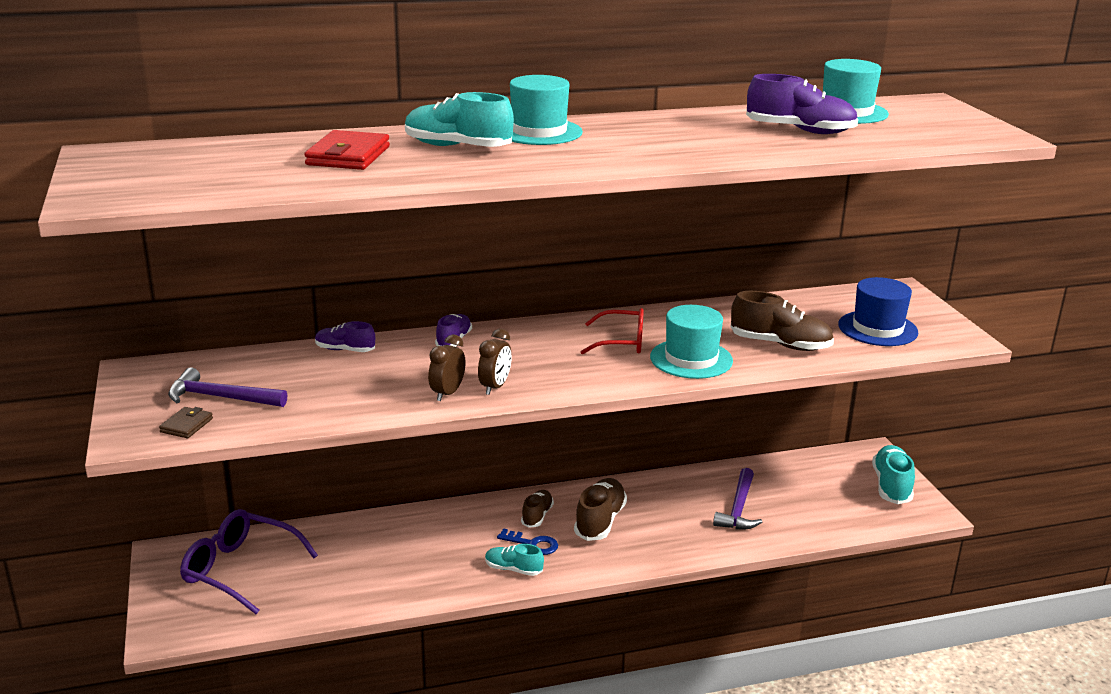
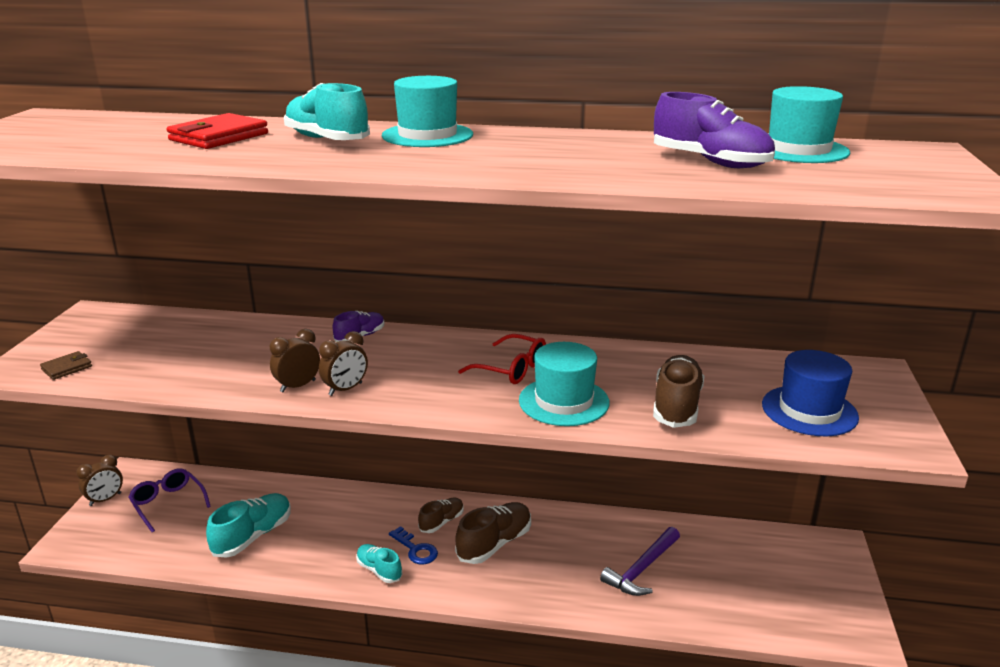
camera: 25 degrees right, 0 degrees up
(162, 584) = (105, 499): none -> brown clock
(221, 397) = (120, 349): purple hammer -> none
(239, 569) = (168, 503): purple glasses -> purple glasses, size x0.66
(345, 350) = (262, 327): purple shoe -> none
(780, 344) = (676, 406): brown shoe -> brown shoe turned 120 degrees counterclockwise
(891, 486) = (833, 590): turquoise shoe -> turquoise shoe (253, 536)

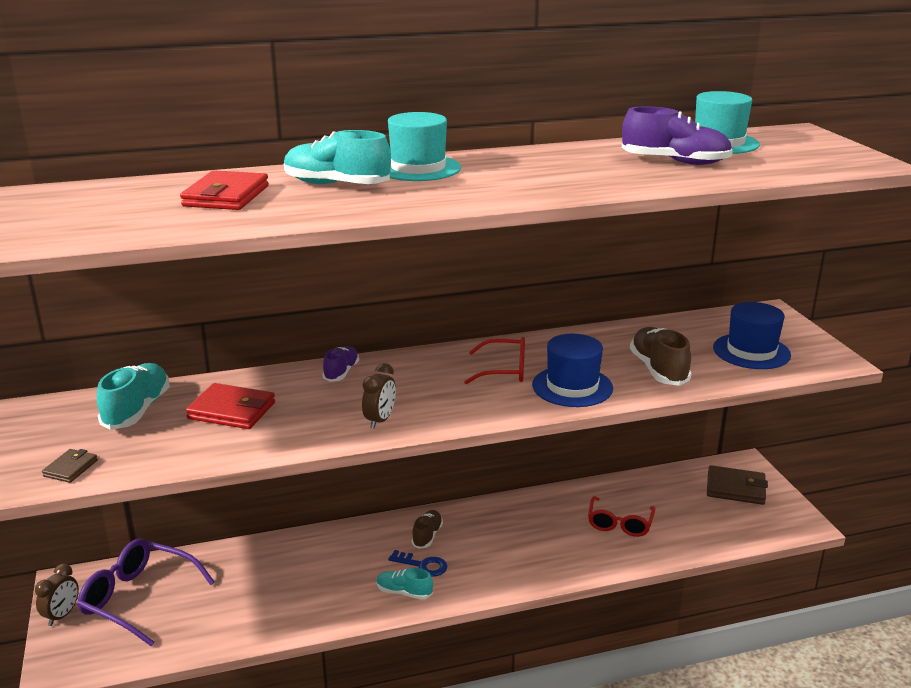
camera: 25 degrees left, 0 degrees up
(168, 503) = (138, 598): purple glasses -> purple glasses, size x1.52
(234, 349) = (232, 411): none -> red wallet
(253, 536) = (257, 601): turquoise shoe -> turquoise shoe (137, 410)
(298, 386) = (333, 428): brown clock -> none
(494, 544) = (487, 540): brown shoe -> none
(564, 401) = (572, 386): turquoise hat -> blue hat
(642, 569) = (619, 524): purple hammer -> red glasses
(805, 570) = (735, 488): none -> brown wallet

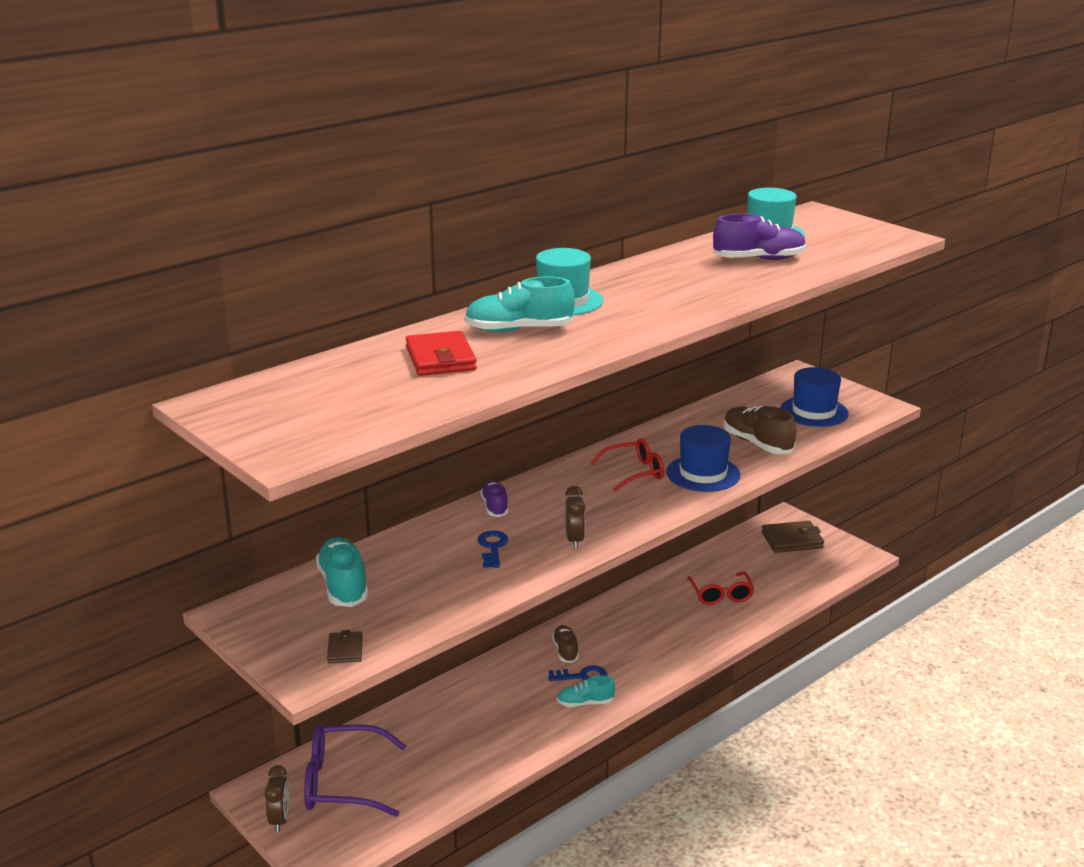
camera: 25 degrees left, 0 degrees up
(232, 411) = (434, 564): red wallet -> none
(298, 408) = (492, 547): none -> blue key

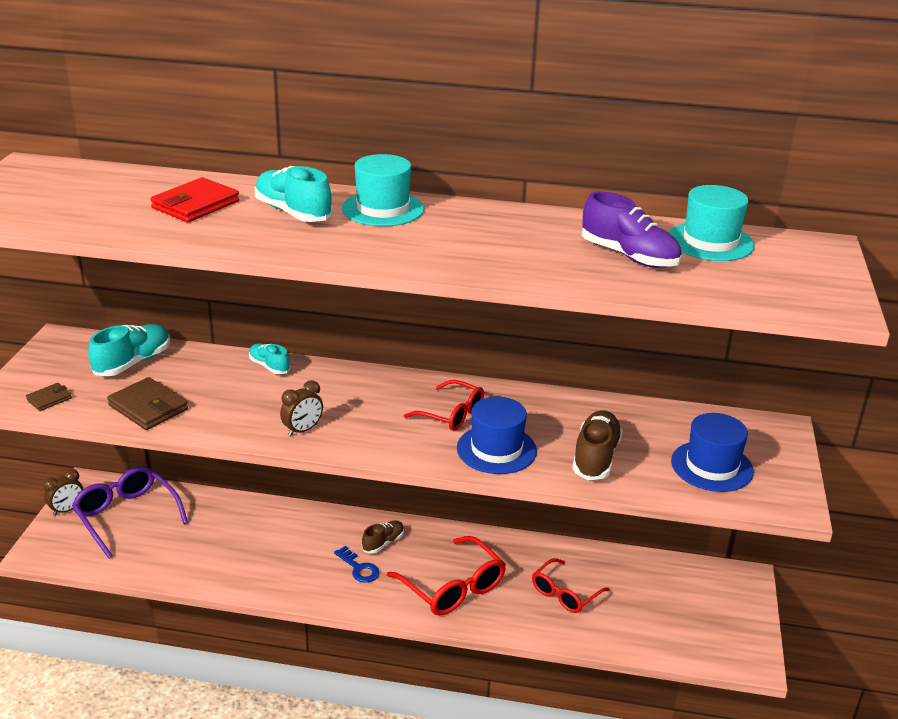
camera: 50 degrees right, 5 degrees up
(492, 547) = (250, 398): blue key -> none
(495, 507) = (313, 374): purple shoe -> none
(585, 703) = (325, 586): turquoise shoe -> turquoise shoe (269, 366)
(658, 641) = (453, 588): none -> red glasses
(792, 540) = (713, 599): brown wallet -> brown wallet (148, 407)

